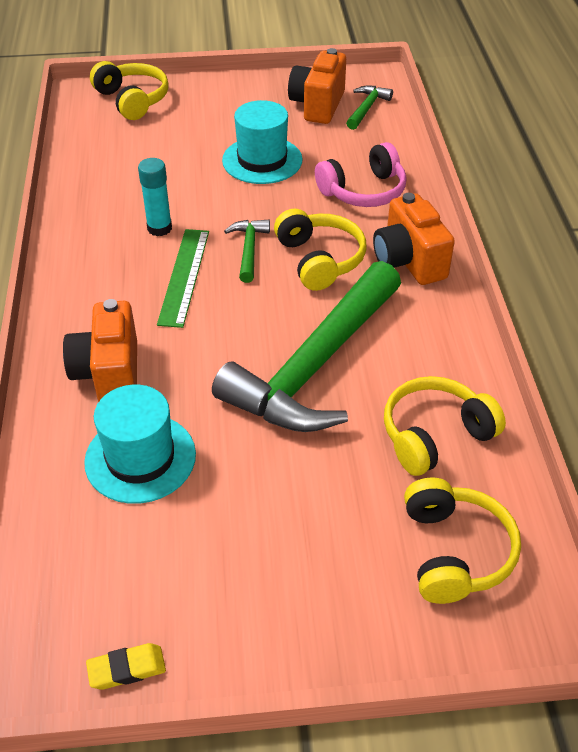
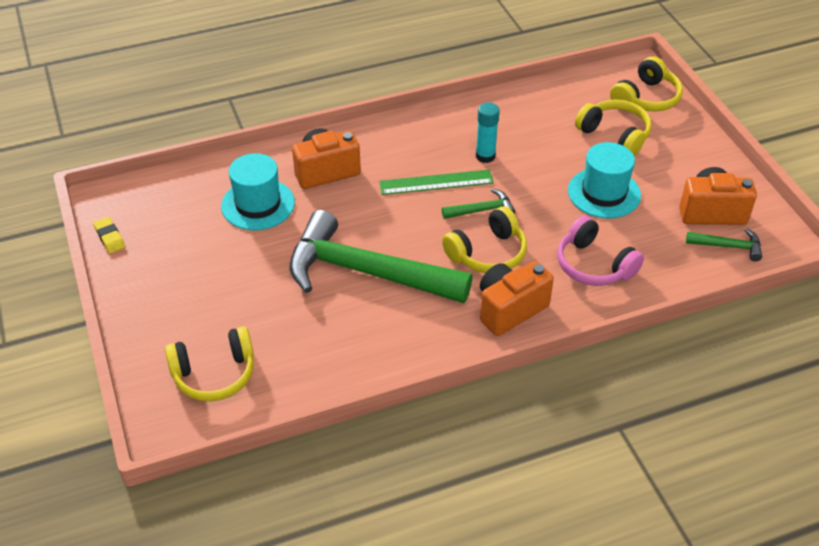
camera: 75 degrees right, 0 degrees up
(435, 435) = (317, 351): yellow headphones -> yellow headphones (615, 135)

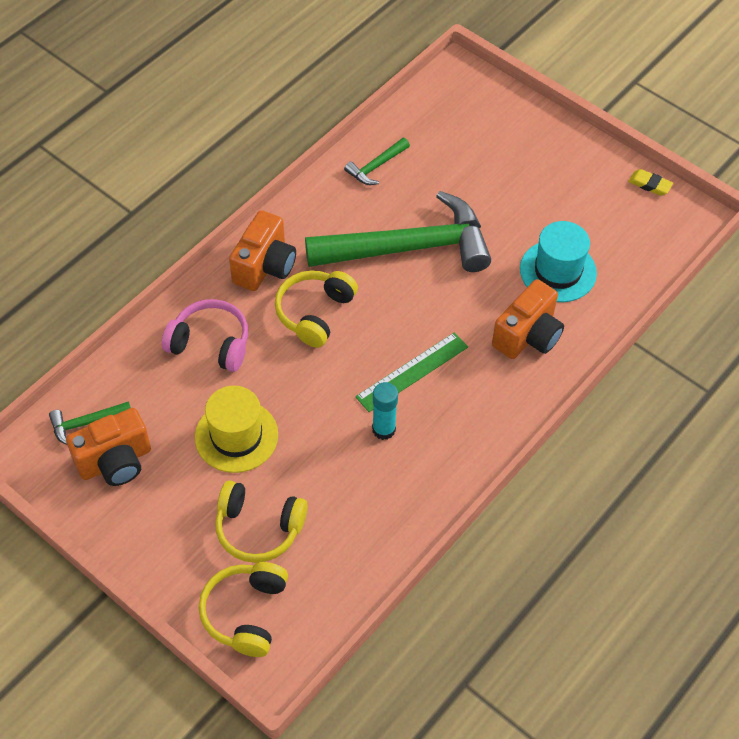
camera: 150 degrees right, 10 degrees up
(214, 374) = (459, 119): yellow headphones -> none
(482, 210) = (347, 358): green hammer -> green hammer (376, 166)
(604, 193) = (236, 436): turquoise hat -> yellow hat

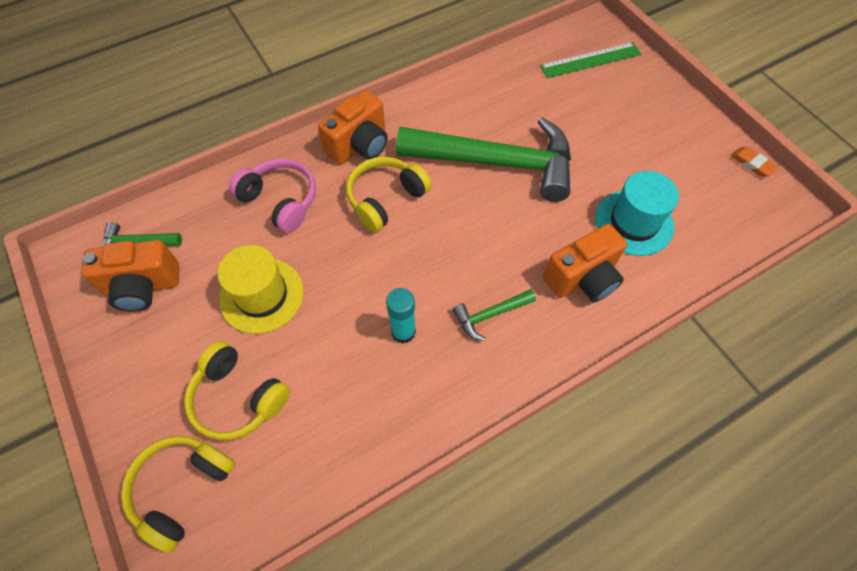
camera: 20 degrees right, 5 degrees up
(376, 166) = (494, 85): green hammer -> green hammer (490, 315)
(412, 372) = (454, 281): green ruler -> green ruler (590, 60)
(649, 184) = (752, 164): yellow eraser -> orange eraser

